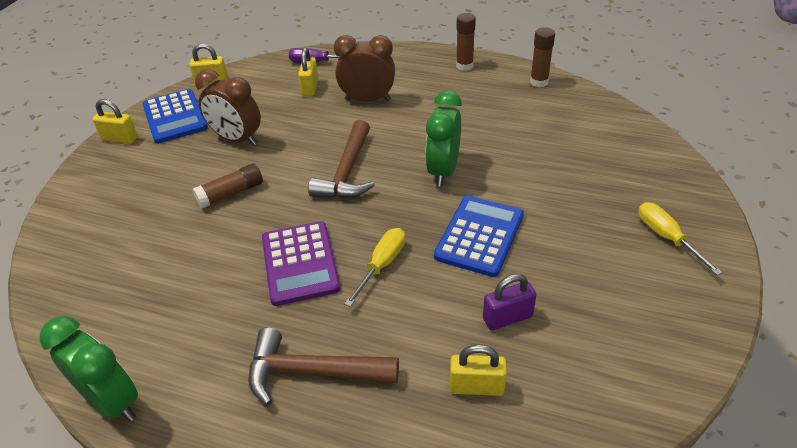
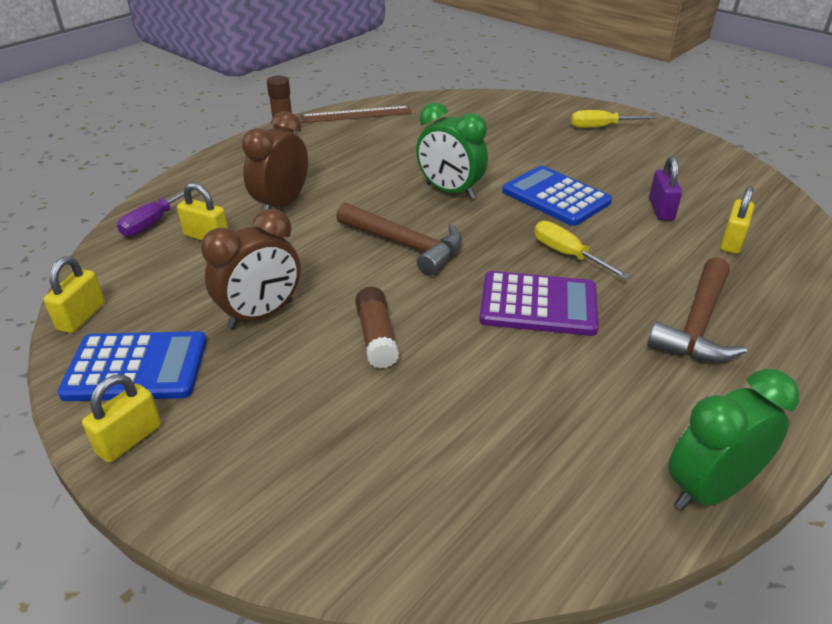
camera: 70 degrees left, 5 degrees down
(539, 82) = (356, 114): brown glue stick -> brown ruler

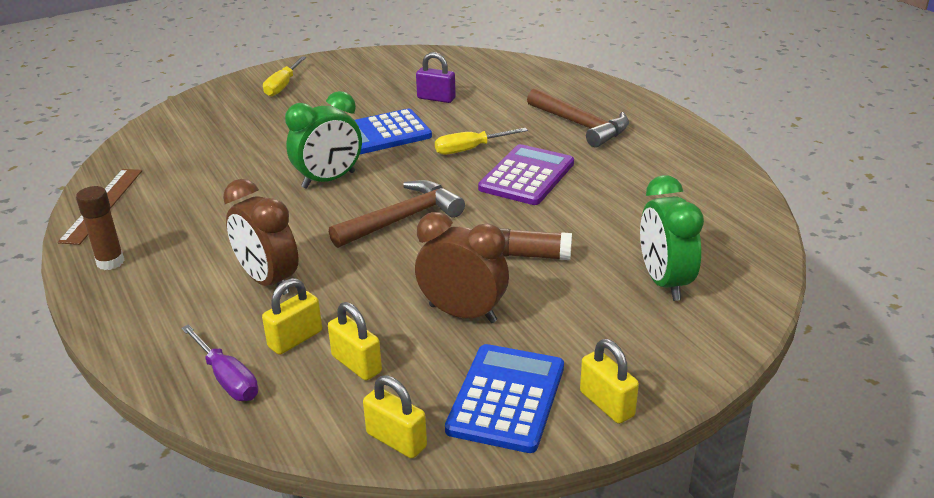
camera: 70 degrees left, 5 degrees down
(261, 314) = (462, 314): brown clock -> brown clock turned 45 degrees counterclockwise
(709, 489) = (725, 164): green clock -> green clock (664, 282)
(731, 242) = (496, 87): yellow padlock -> yellow padlock (356, 364)

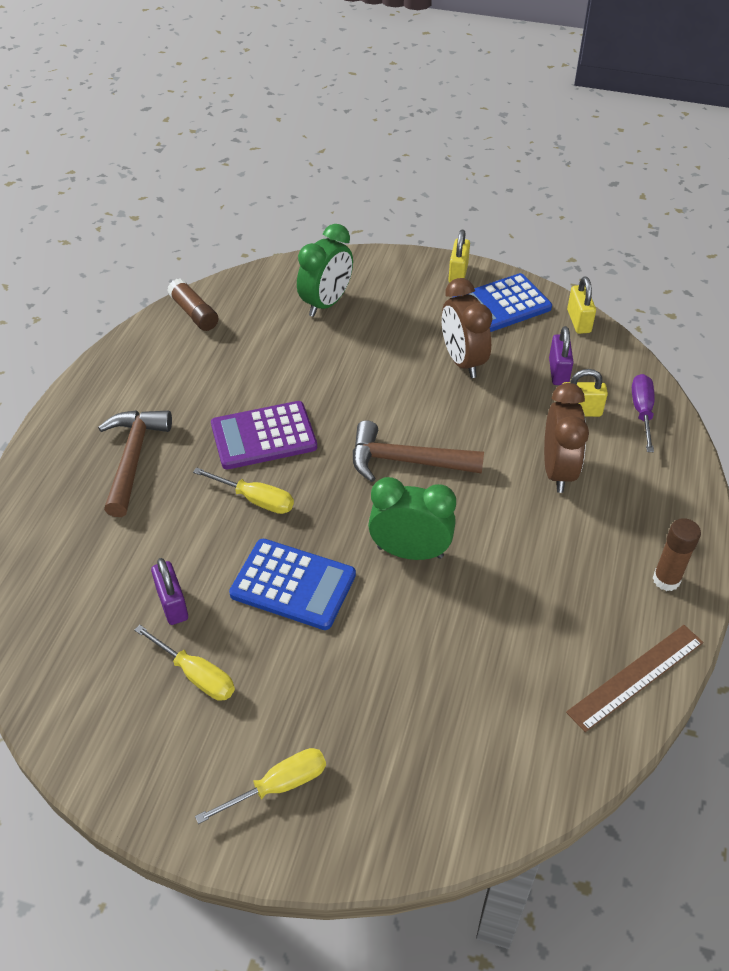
camera: 135 degrees left, 15 degrees up
(356, 364) = (558, 372): yellow padlock -> purple padlock
(379, 89) = (196, 675): none -> yellow screwdriver
(529, 255) = (369, 371): brown glue stick -> brown glue stick (194, 313)

